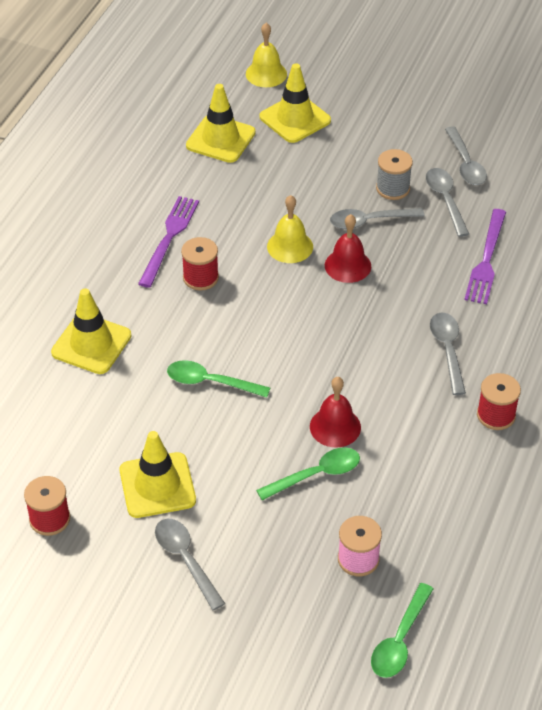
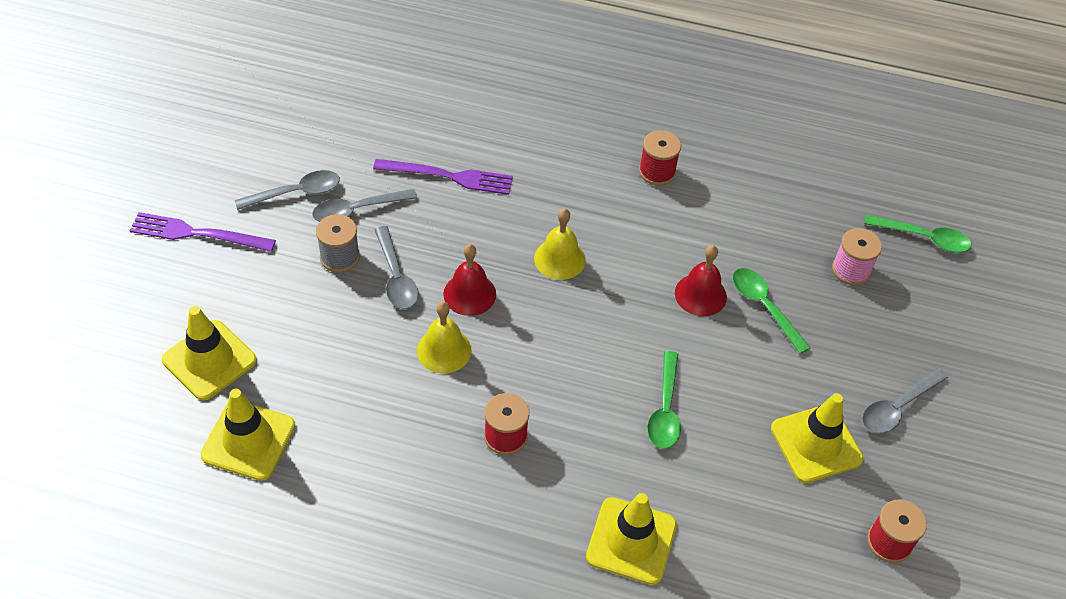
camera: 100 degrees left, 5 degrees up
(169, 238) = (441, 478): purple fork -> purple fork (198, 234)
(266, 74) = (112, 399): yellow bell -> yellow bell (559, 259)
(447, 350) = (581, 207): grey spoon -> none

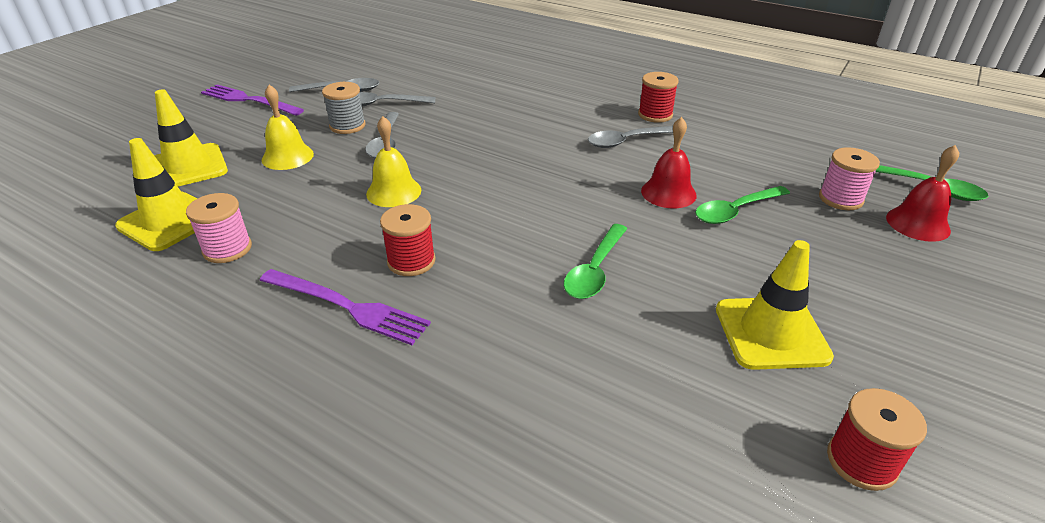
camera: 20 degrees right, 15 degrees down
(330, 461) = (227, 249): none -> pink spool
(448, 176) = (469, 96): purple fork -> purple fork (346, 307)
(469, 294) = (442, 161): red bell -> red bell (917, 223)
(559, 259) = (538, 152): yellow bell -> yellow bell (287, 156)
(631, 541) = (499, 381): yellow traffic cone -> none
(764, 307) = (735, 211): green spoon -> green spoon turned 105 degrees counterclockwise
(897, 407) = (887, 318): grey spoon -> grey spoon (627, 141)

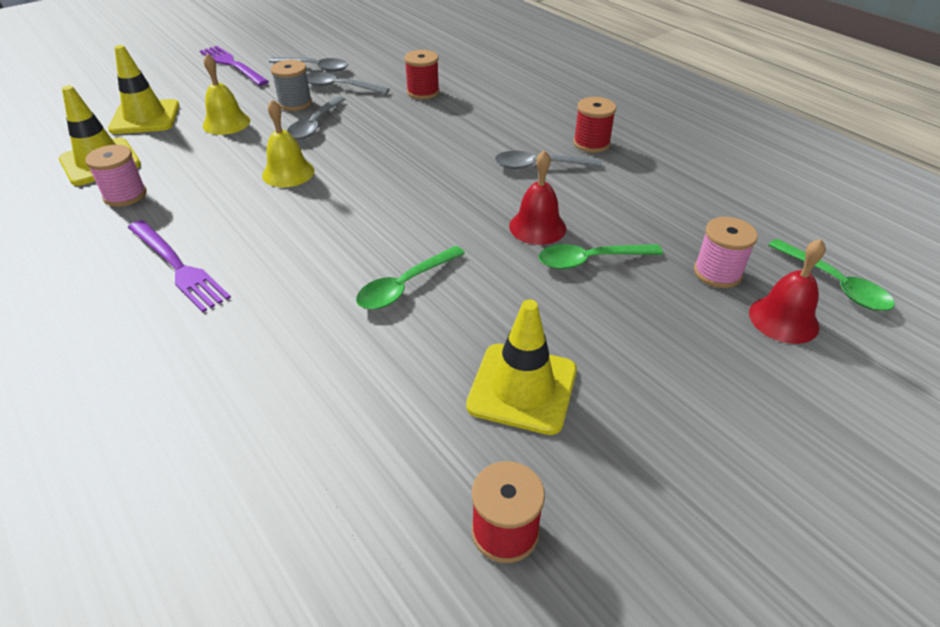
camera: 20 degrees right, 5 degrees up
(411, 261) = (256, 239): red spool -> red spool (423, 92)

